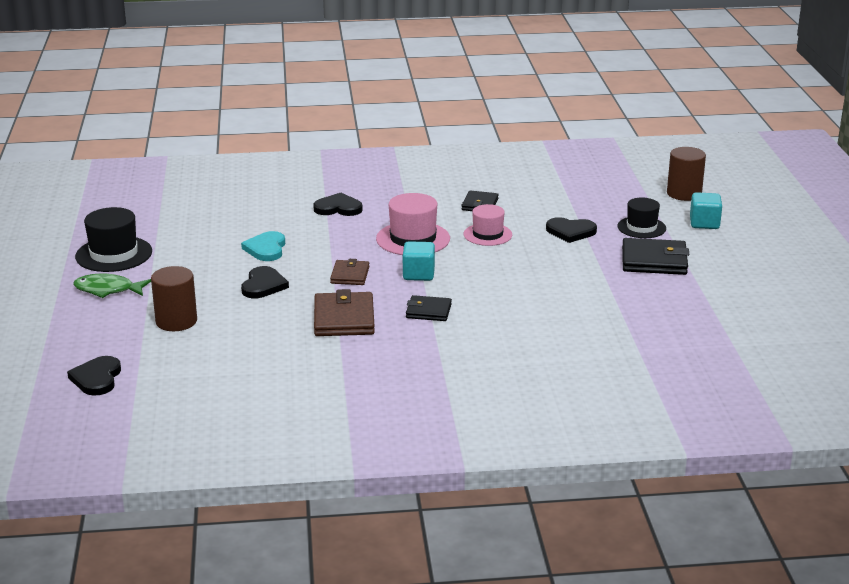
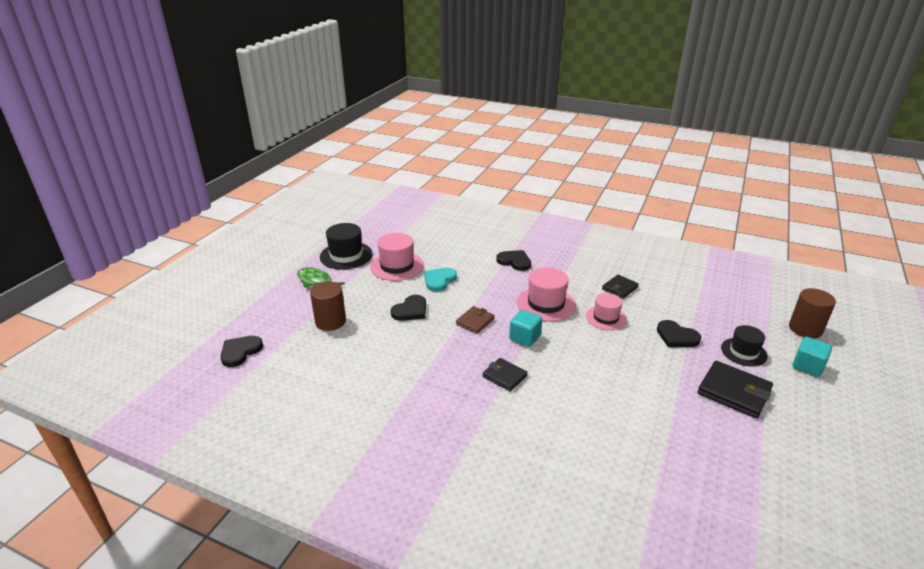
camera: 30 degrees right, 5 degrees up
(196, 248) = (397, 266): none -> pink hat
(344, 319) = (438, 360): brown wallet -> none

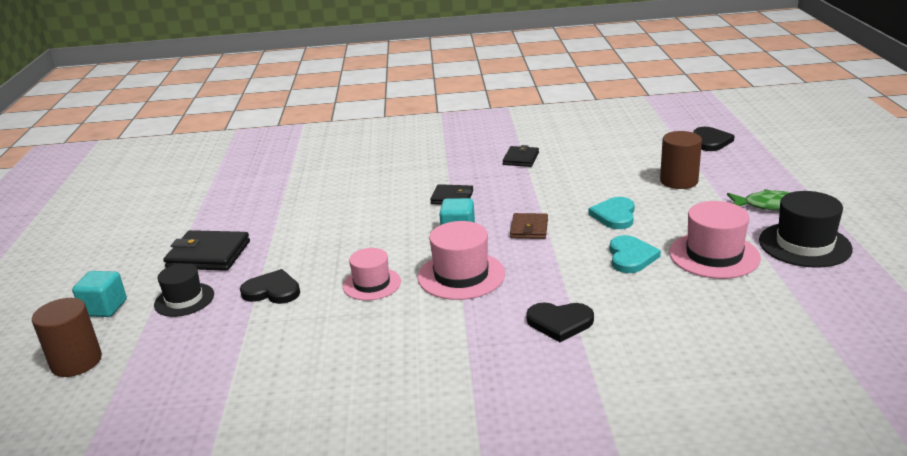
camera: 155 degrees right, 5 degrees down
(410, 310) = (614, 215): black heart -> turquoise heart
(620, 288) = (366, 334): black wallet -> black wallet (521, 159)

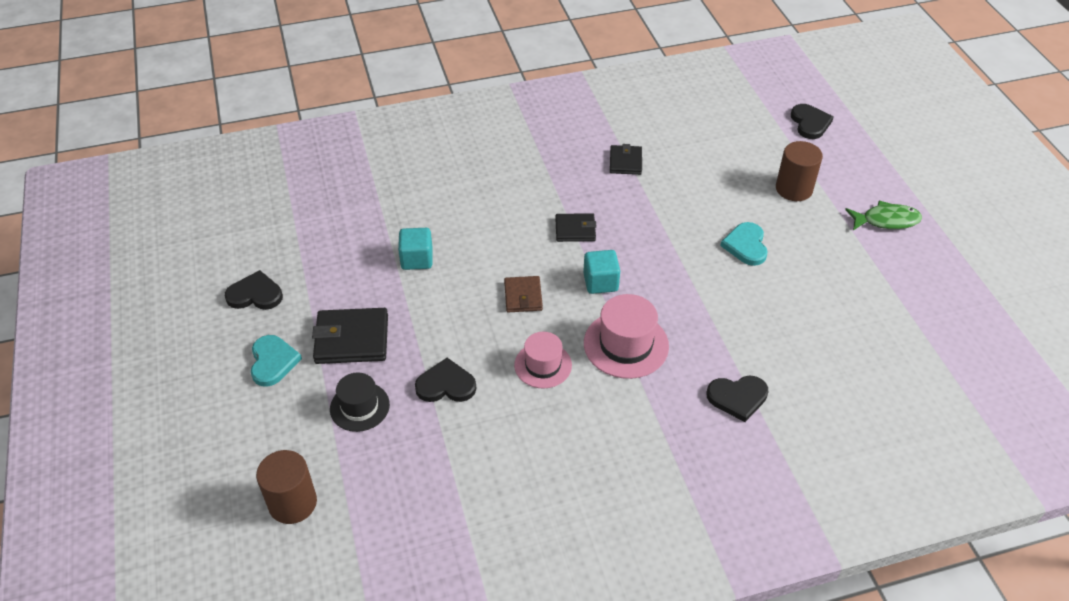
camera: 15 degrees left, 20 degrees up
(104, 308) = (279, 427): turquoise cube -> turquoise cube (417, 259)
(148, 222) = (255, 294): none -> black heart
(529, 229) = (669, 272): brown wallet -> brown wallet (523, 296)
(631, 257) = (777, 304): turquoise heart -> turquoise heart (273, 362)
(714, 255) = (850, 295): pink hat -> none
(804, 245) = (926, 274): black hat -> none

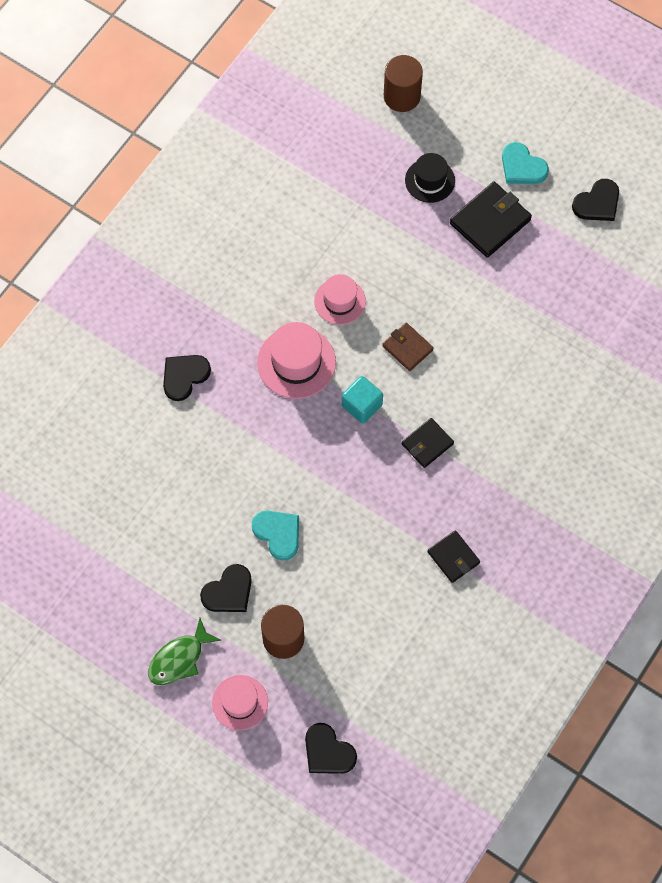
camera: 140 degrees right, 20 degrees up
(417, 259) = (518, 320): turquoise cube -> none
(446, 385) = (390, 237): black heart -> black heart (228, 591)
(855, 175) = (240, 702): none -> pink hat

